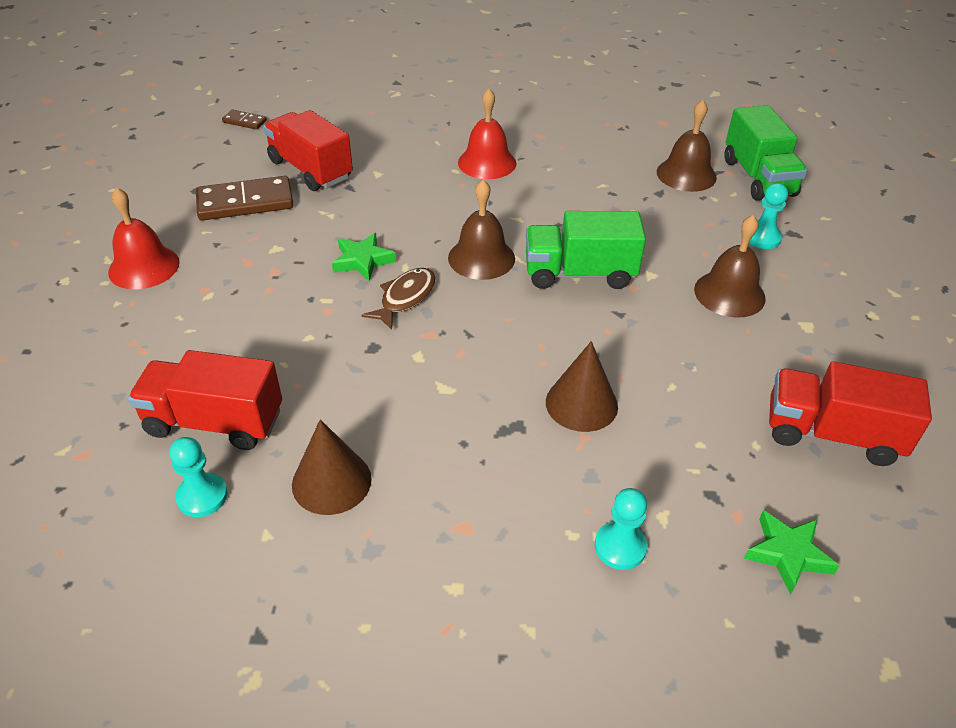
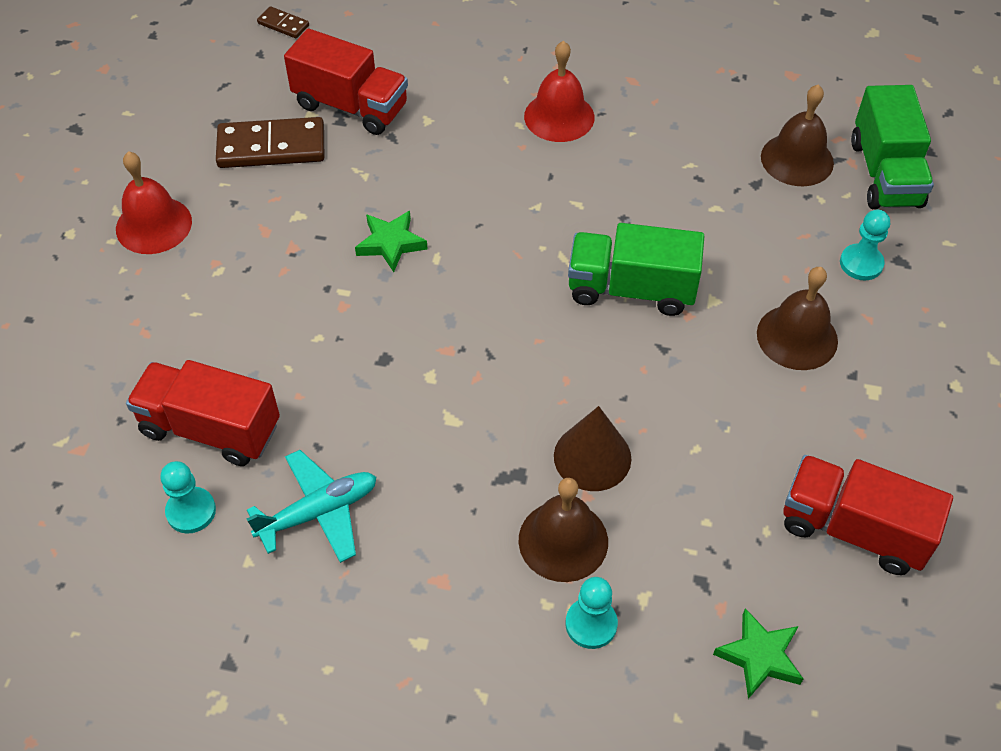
camera: 10 degrees right, 10 degrees up
(310, 170) = (351, 106): red truck -> red truck turned 150 degrees clockwise
(331, 481) = (318, 512): brown cone -> turquoise plane
(405, 298) = (429, 299): brown fish -> none
(481, 258) = (524, 255): brown bell -> brown bell (563, 540)

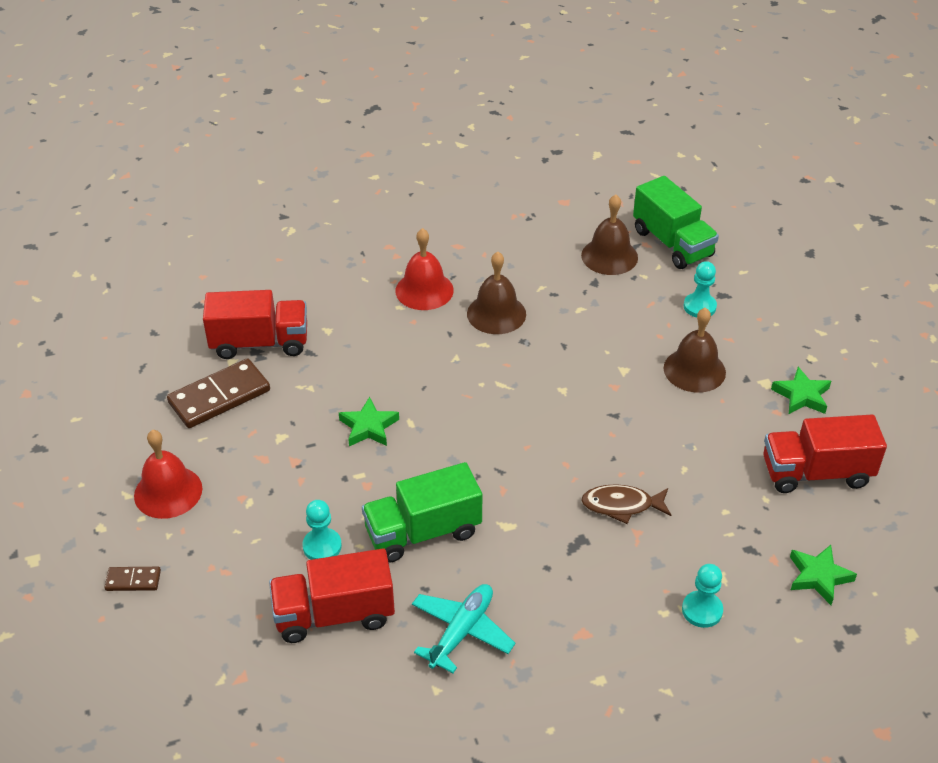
camera: 30 degrees left, 10 degrees down
(191, 511) = (366, 677): turquoise pawn -> turquoise pawn (322, 546)
(283, 24) = (156, 304): brown domino -> brown domino (133, 580)
(563, 540) = (644, 567): brown bell -> brown bell (496, 313)
(592, 457) = (622, 505): brown cone -> brown fish
(631, 289) = (564, 385): green truck -> green truck (423, 532)
(907, 426) = (801, 395): none -> green star

